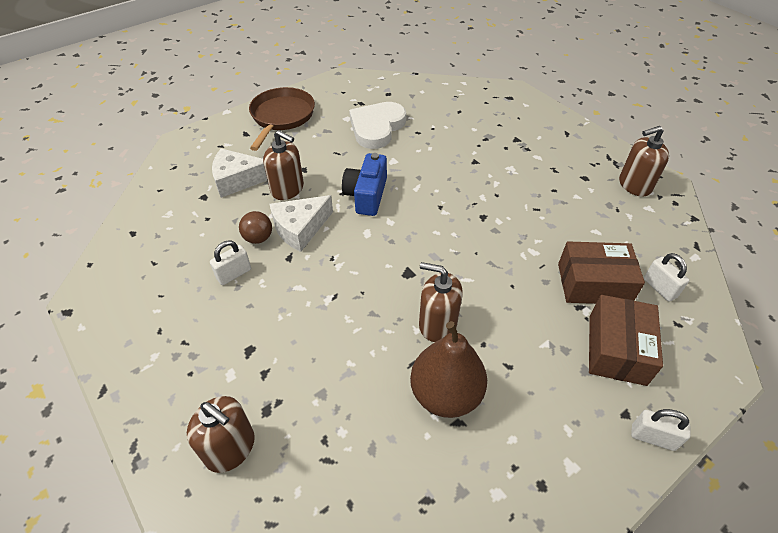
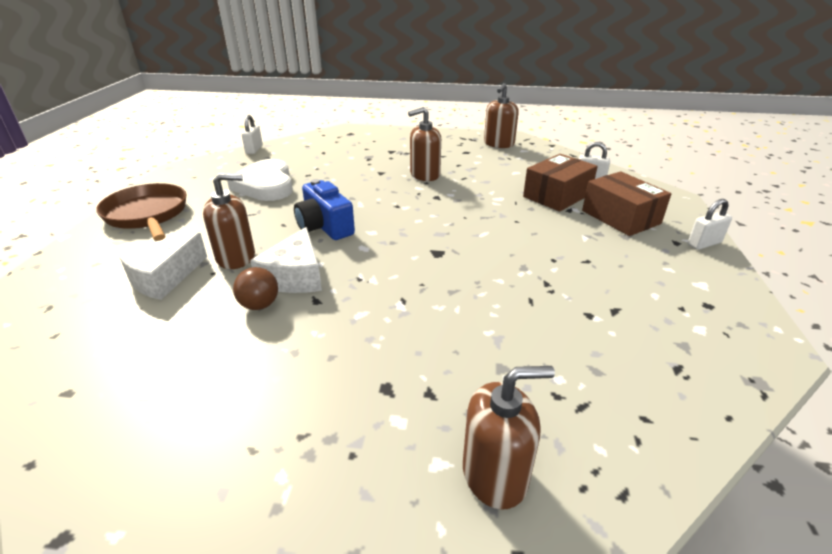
camera: 45 degrees left, 15 degrees down
(234, 274) = (274, 345): white padlock -> white padlock (254, 150)
(437, 324) = (507, 267): brown soap dispenser -> brown soap dispenser (425, 175)
(445, 394) = (581, 301): brown pear -> none

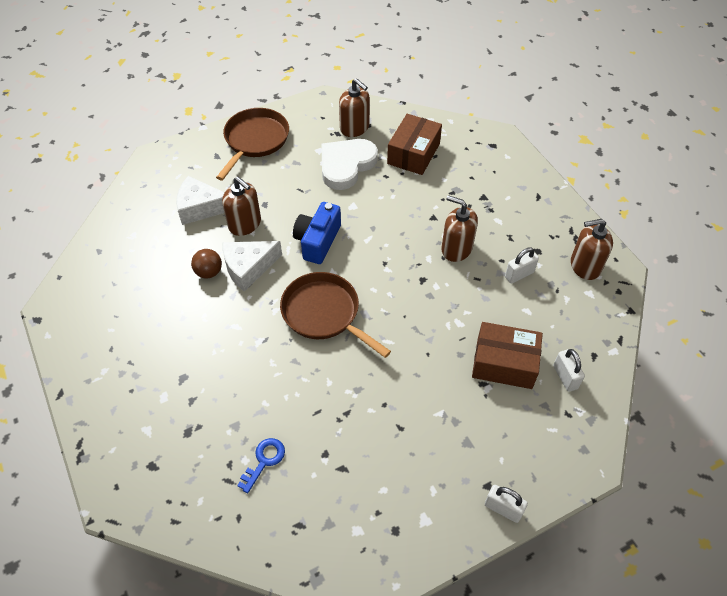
camera: 55 degrees right, 20 degrees up
(254, 150) = (397, 112): white padlock -> white padlock (519, 274)
(414, 253) = (324, 313): none -> brown pan
(495, 474) = (154, 458): brown soap dispenser -> brown soap dispenser (354, 128)
(571, 363) = (264, 461): none -> blue key
(620, 217) = (502, 428): brown box -> brown box (413, 154)

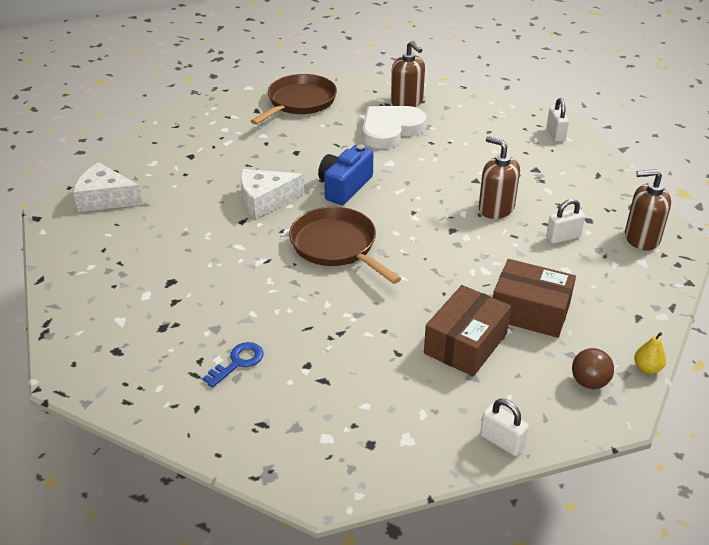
camera: 10 degrees right, 15 degrees down
(200, 208) = (229, 148): white cheese -> white cheese (105, 198)
(209, 272) = (223, 199): brown ball -> brown ball (589, 382)
(245, 224) = (271, 165): brown soap dispenser -> none
(413, 154) = (465, 127): brown box -> brown box (465, 344)
(565, 377) = (600, 332): white padlock -> white padlock (555, 134)
(608, 410) = (647, 368): none -> yellow pear

